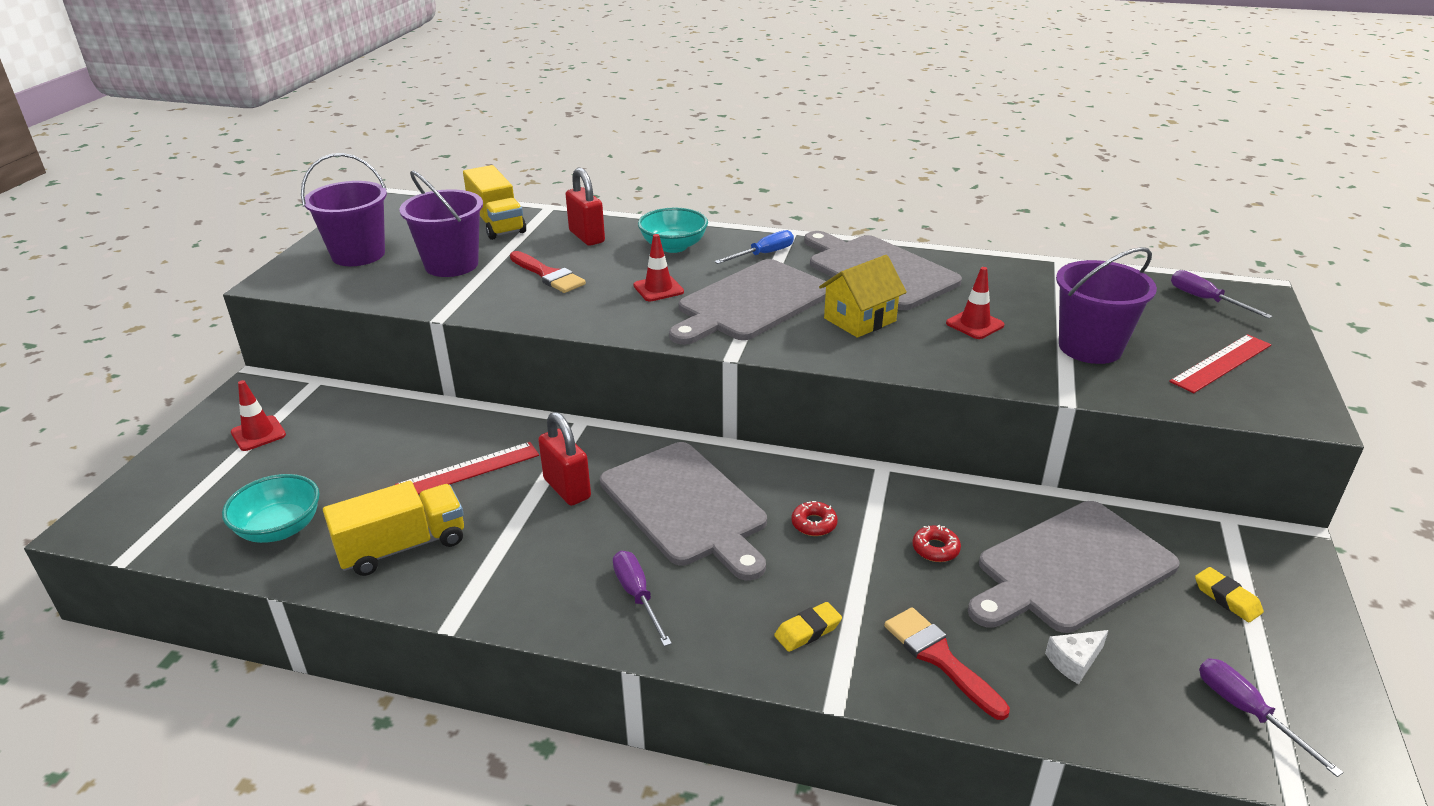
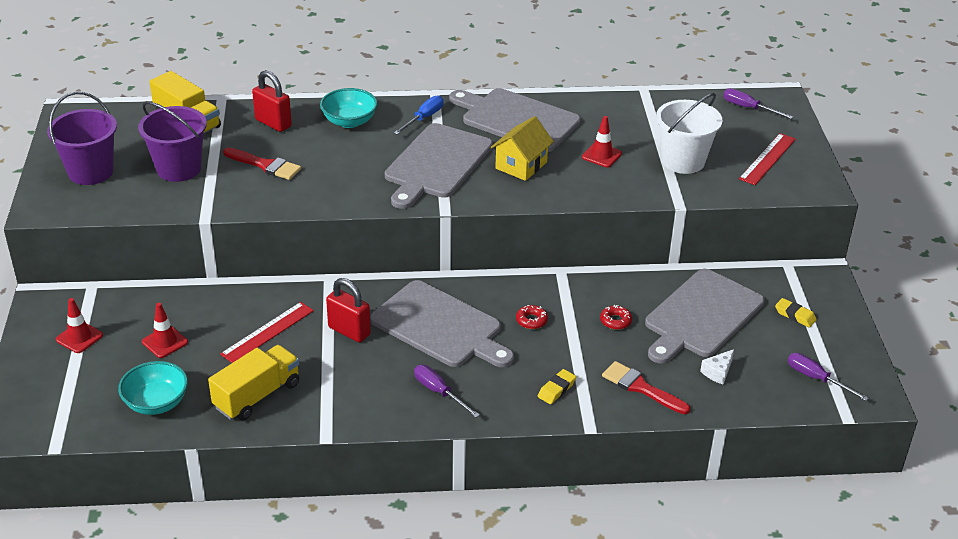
camera: 20 degrees left, 5 degrees up
(658, 289) = (360, 163): red traffic cone -> red traffic cone (165, 342)
(1090, 347) = (683, 161): purple bucket -> white bucket

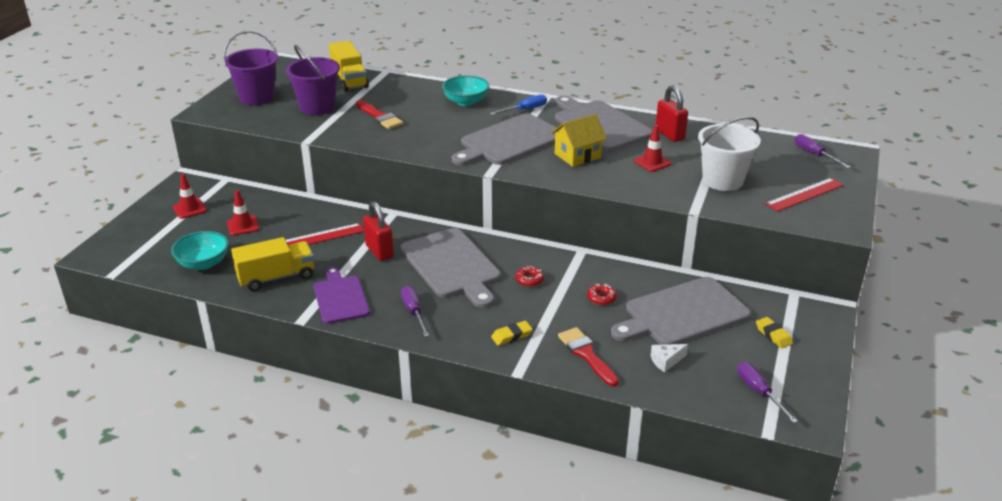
camera: 25 degrees right, 5 degrees down
(273, 123) = (409, 92): red padlock -> red padlock (669, 134)
(348, 399) = (340, 298): none -> purple cutting board

